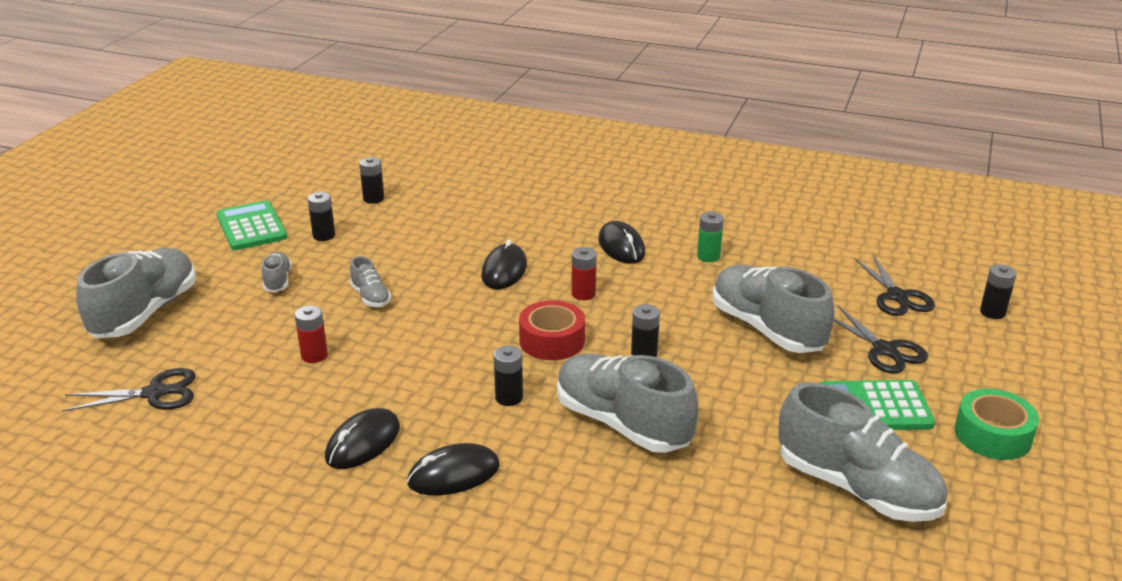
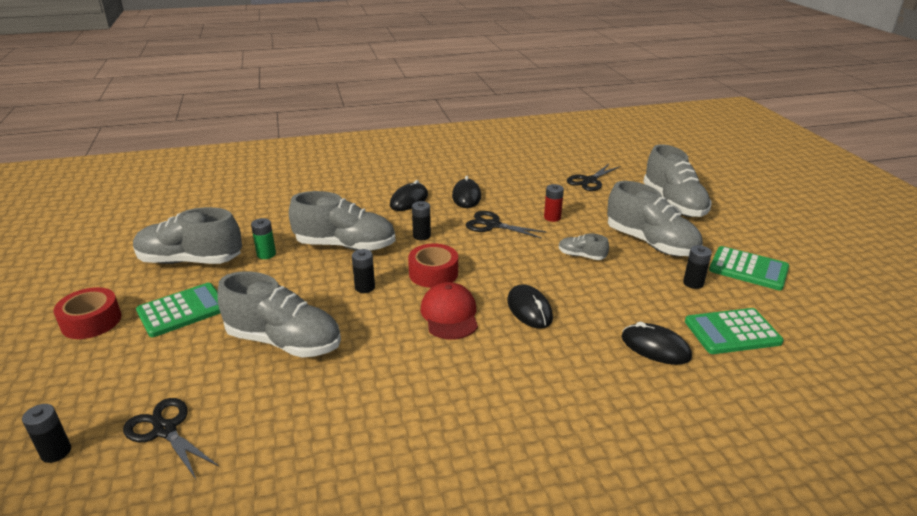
camera: 145 degrees right, 0 degrees up
(277, 281) = (651, 243): grey shoe -> grey shoe, size x2.16
(373, 199) = (732, 332): black battery -> green calculator
(583, 294) = (449, 314): red battery -> red cap
(621, 246) = (467, 375): black mouse -> black mouse (655, 347)
(708, 256) = (378, 400): green battery -> green battery (266, 254)
(884, 350) = (176, 361): black scissors -> black scissors (492, 225)
(992, 435) = (91, 321): green tape -> red tape

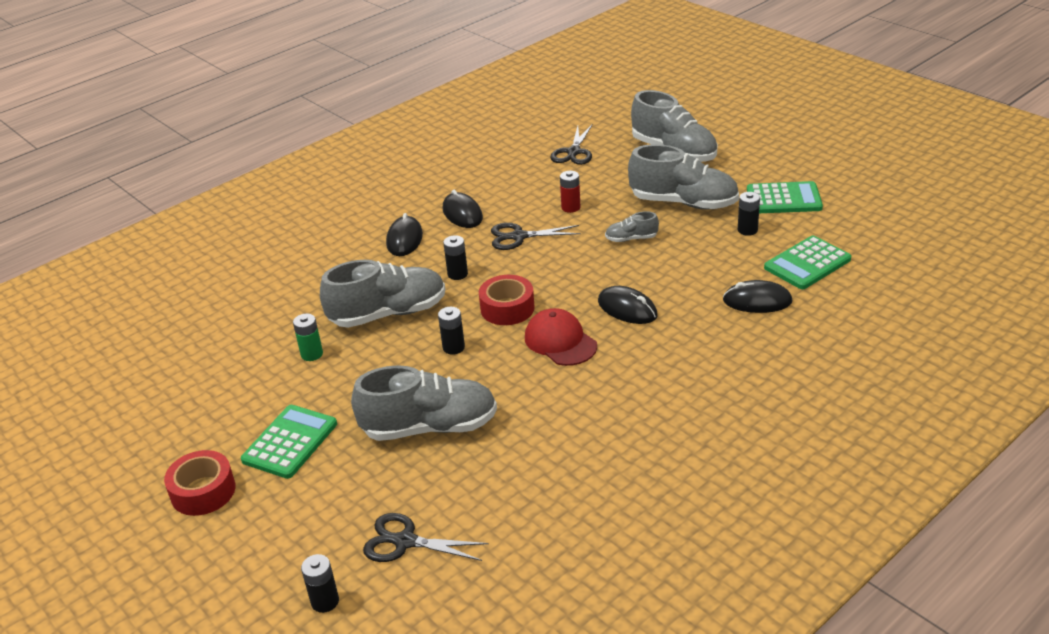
camera: 25 degrees left, 5 degrees up
(190, 261) = (234, 393): grey shoe -> none

